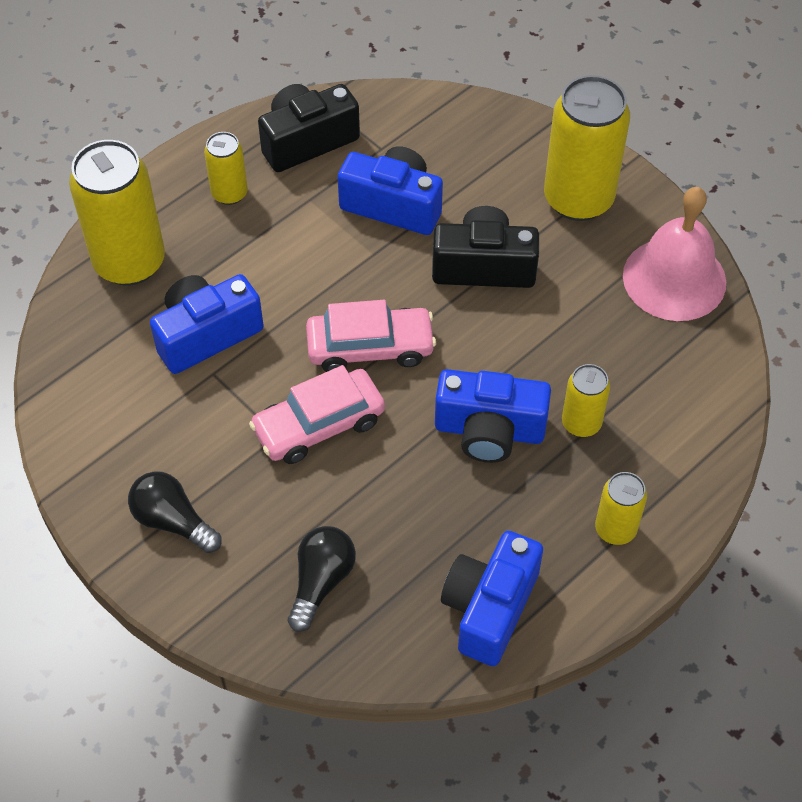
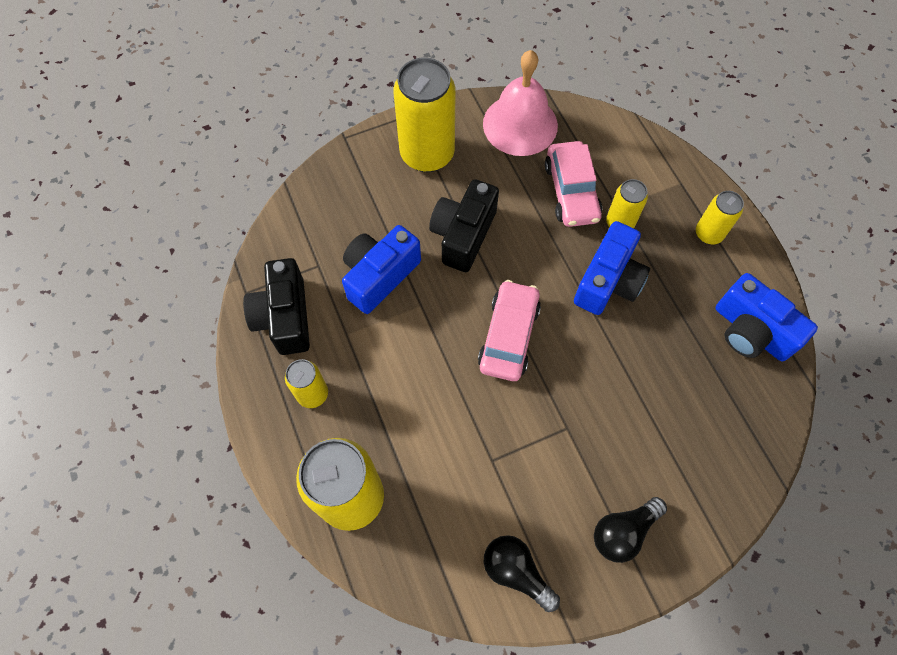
camera: 70 degrees left, 10 degrees up
(206, 335) = (452, 455): blue camera -> none
(319, 425) = (567, 395): pink car -> pink car (571, 191)
(321, 581) = (704, 436): black light bulb -> black light bulb (516, 572)

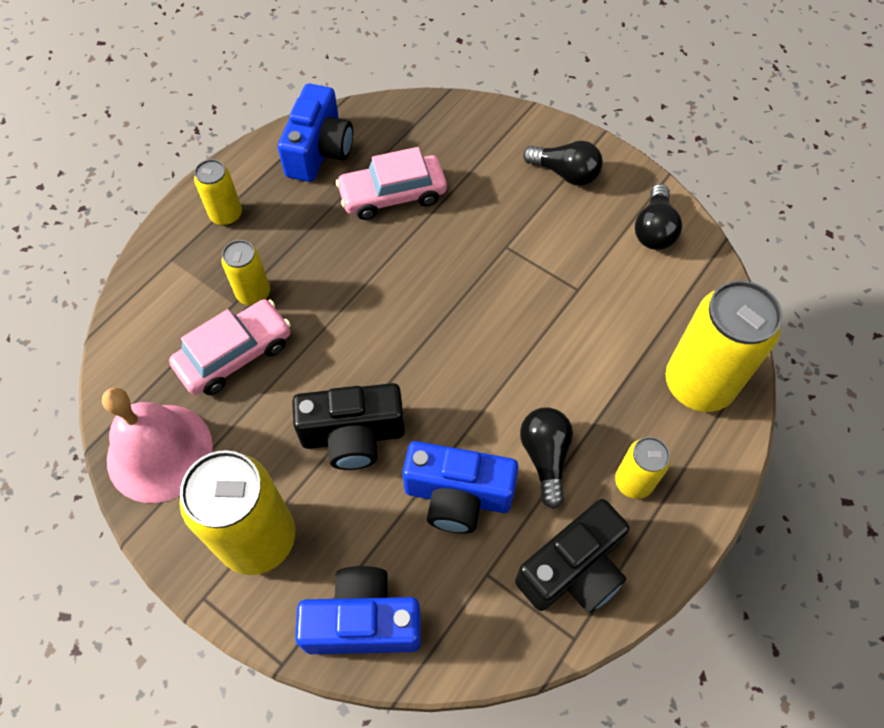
camera: 120 degrees left, 5 degrees down
(369, 346) = (545, 457): none -> black light bulb
(508, 336) = (447, 333): pink car -> pink car (393, 195)
(608, 281) = (332, 275): blue camera -> blue camera (363, 621)

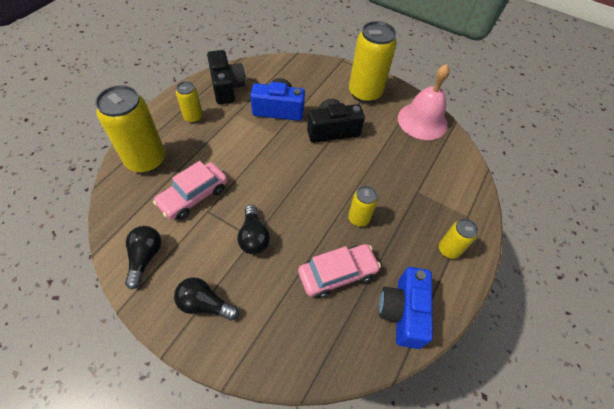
camera: 170 degrees right, 5 degrees down
(235, 354) = (405, 164): pink car -> pink car (193, 196)
(253, 293) = (409, 197): yellow can -> yellow can (358, 218)
(363, 621) = (314, 71): blue camera -> none
(545, 457) = (236, 125): black light bulb -> black light bulb (254, 237)
(573, 570) = (227, 87): black camera -> black camera turned 120 degrees clockwise

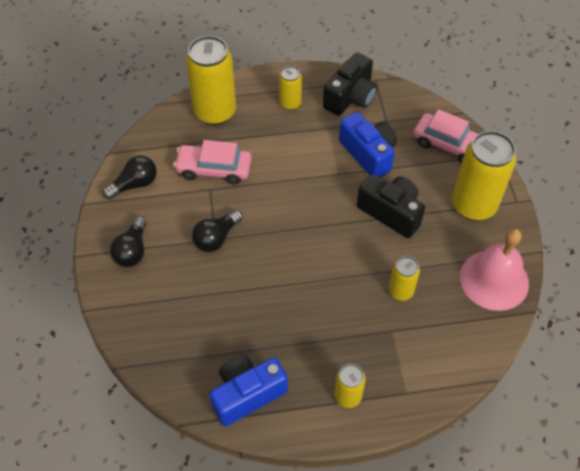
camera: 55 degrees right, 0 degrees up
(205, 304) = (132, 250): black light bulb -> black light bulb turned 150 degrees counterclockwise
(337, 274) = (238, 321): pink car -> pink car (449, 145)
(358, 218) = (309, 301): yellow can -> yellow can (401, 291)

